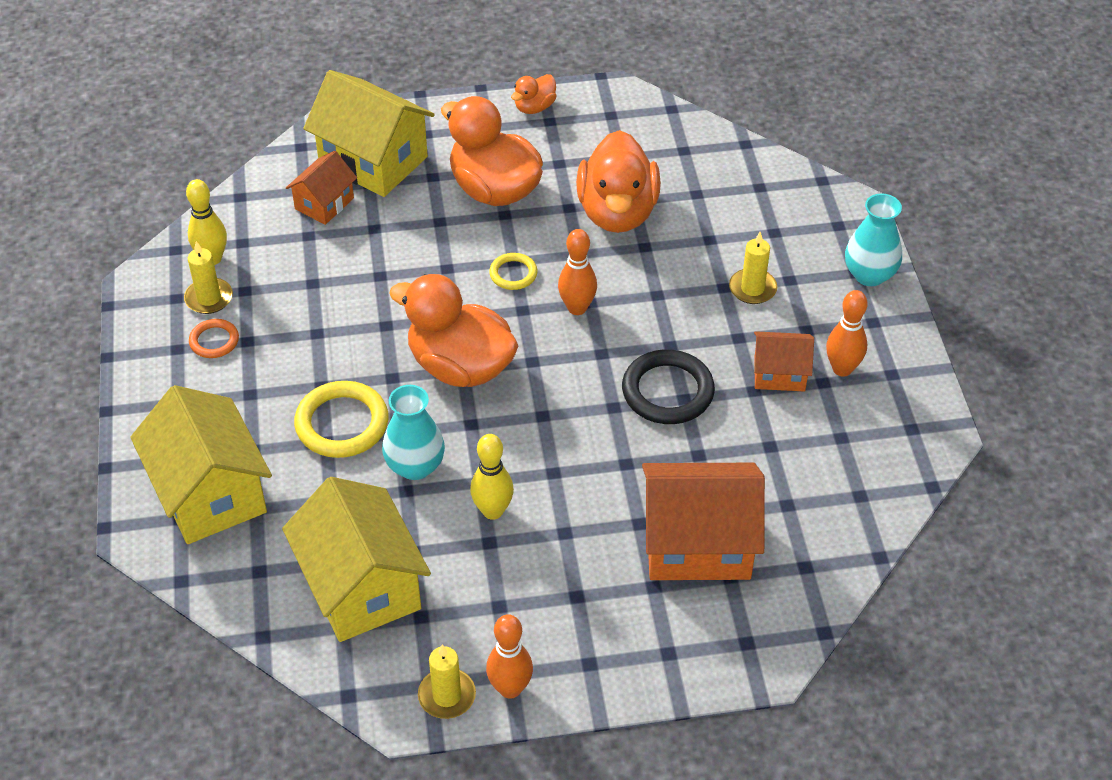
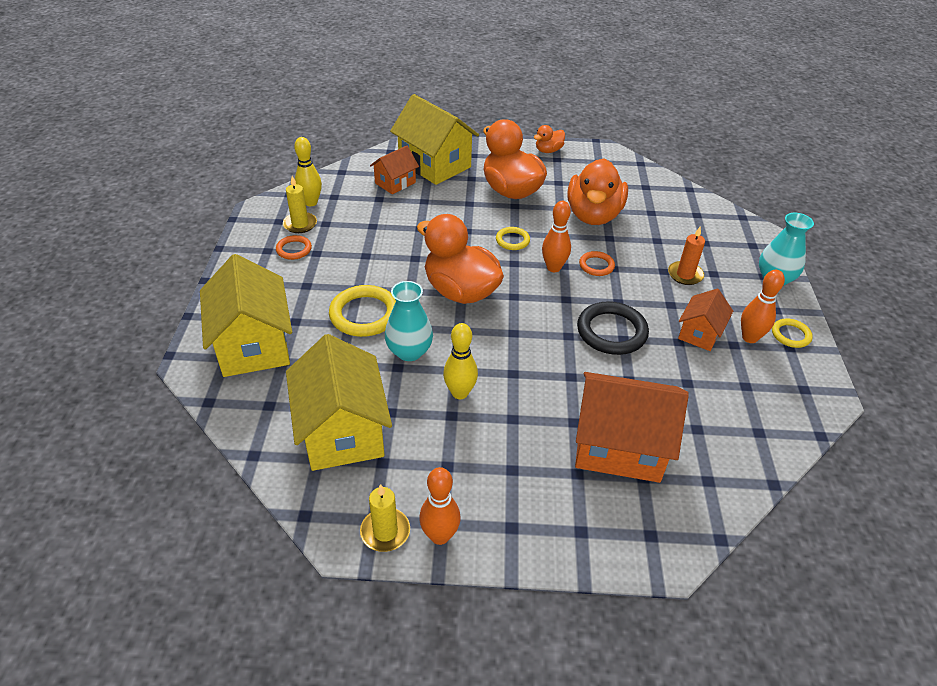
camera: 10 degrees right, 5 degrees down
(633, 295) = (596, 265): none -> orange ring
(752, 288) = (685, 275): yellow candle -> orange candle
(779, 374) = (700, 333): orange house -> orange house turned 75 degrees counterclockwise
(893, 356) = (790, 335): none -> yellow ring

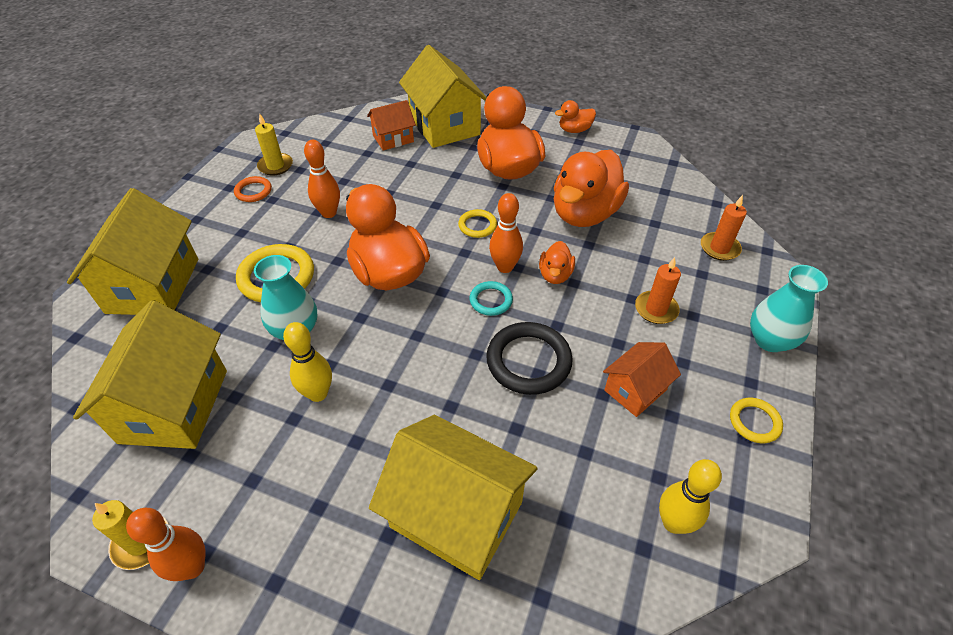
camera: 20 degrees right, 5 degrees up
(311, 202) = (299, 145): yellow bowling pin -> yellow bowling pin (673, 522)
(557, 295) = (491, 300): none -> turquoise ring
(596, 265) = (555, 275): orange ring -> orange duck
(619, 446) = (456, 514): orange house -> yellow house
(708, 222) = (719, 248): none -> orange candle
(749, 338) = (697, 412): orange bowling pin -> orange bowling pin (329, 213)

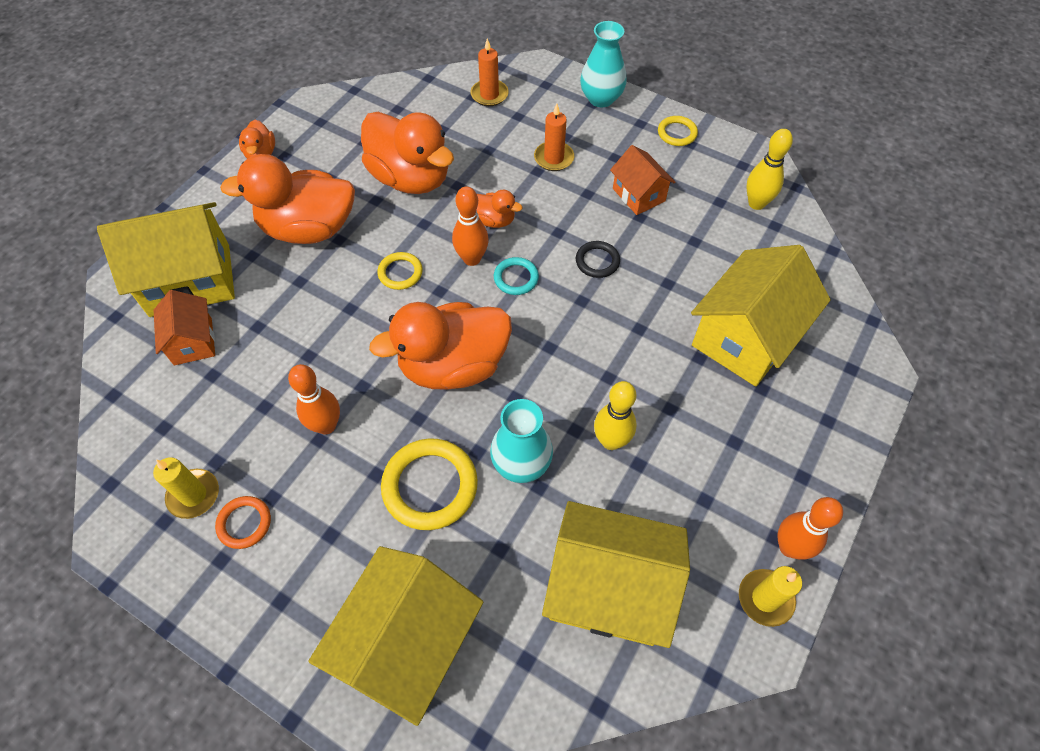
camera: 80 degrees left, 10 degrees up
(153, 285) = (407, 644): yellow house -> yellow house turned 75 degrees counterclockwise
(528, 361) = (597, 261): black ring -> black ring, size x0.55

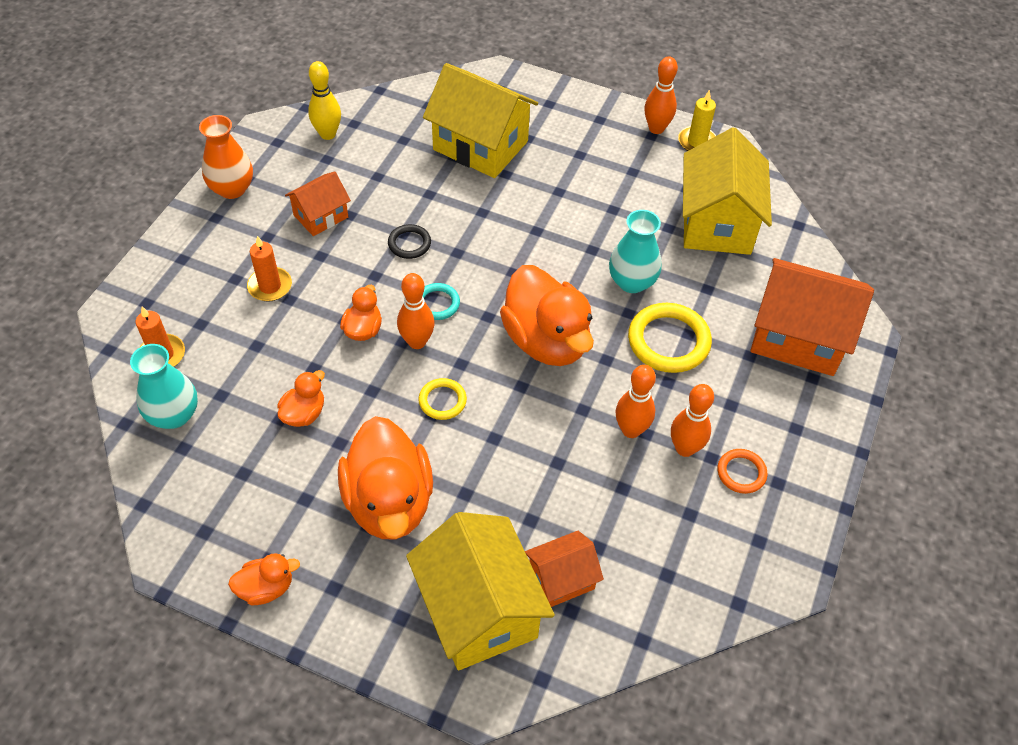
camera: 100 degrees left, 5 degrees down
(194, 495) = (727, 523): yellow candle -> none
(290, 473) = (685, 448): none -> orange bowling pin
(407, 644) = (798, 337): yellow house -> orange house
(411, 178) = (304, 413): orange duck -> orange duck, size x0.47
(601, 98) = (174, 251): turquoise vase -> turquoise vase (174, 415)
(611, 441) = (597, 226): yellow bowling pin -> none
(677, 133) = (232, 189): yellow ring -> orange vase

